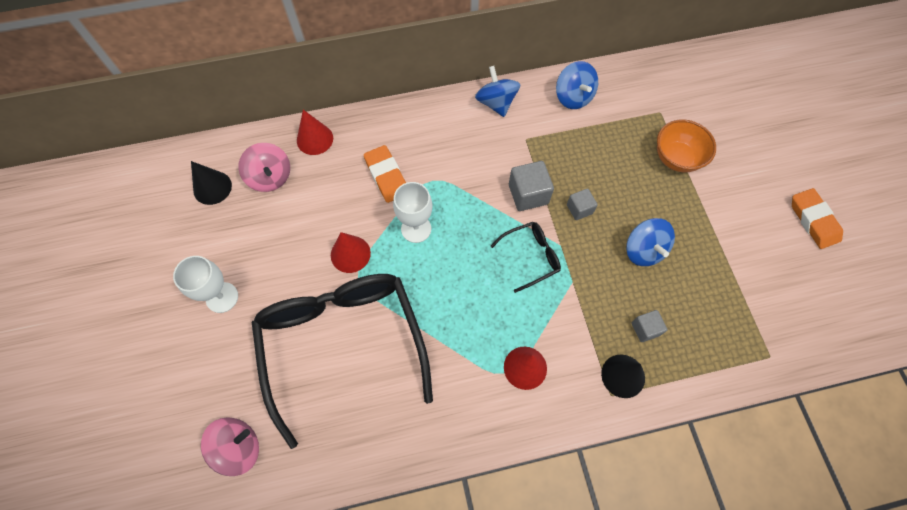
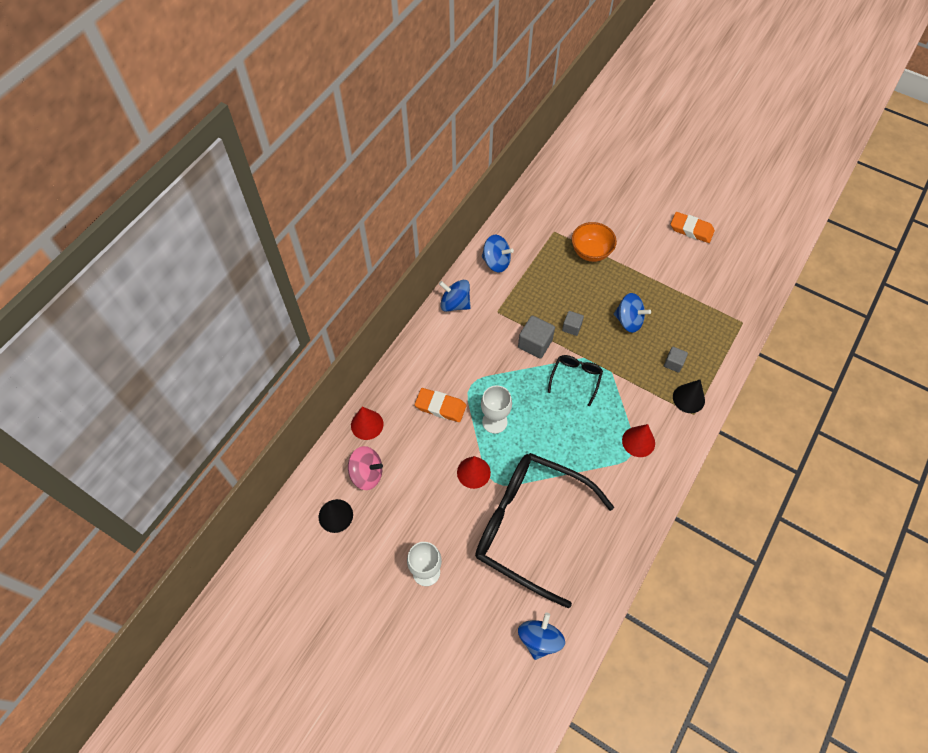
camera: 45 degrees left, 5 degrees down
(239, 447) = (539, 639): pink spinning top -> blue spinning top

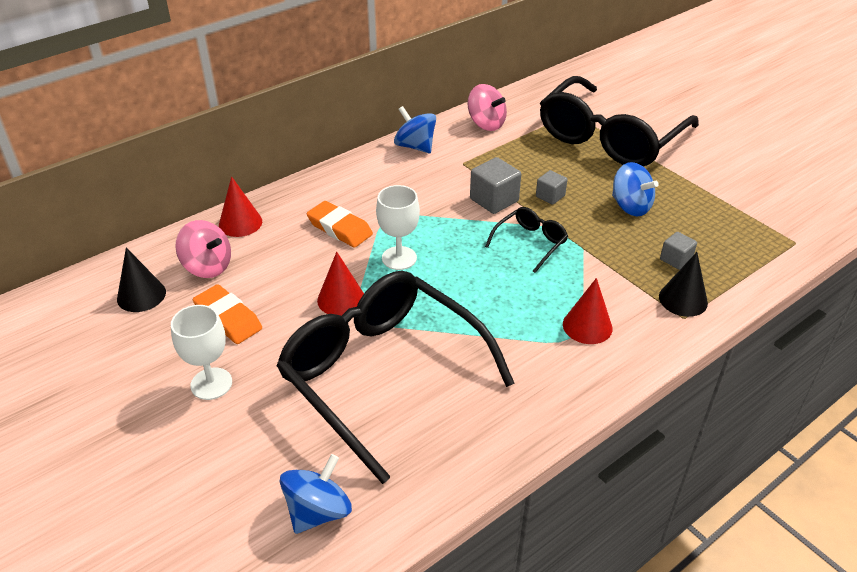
camera: 20 degrees right, 20 degrees down
(496, 262) = (486, 124): blue spinning top -> pink spinning top
(591, 252) = (609, 138): orange bowl -> black glasses
(691, 230) = (754, 145): orange eraser -> orange eraser (228, 318)

